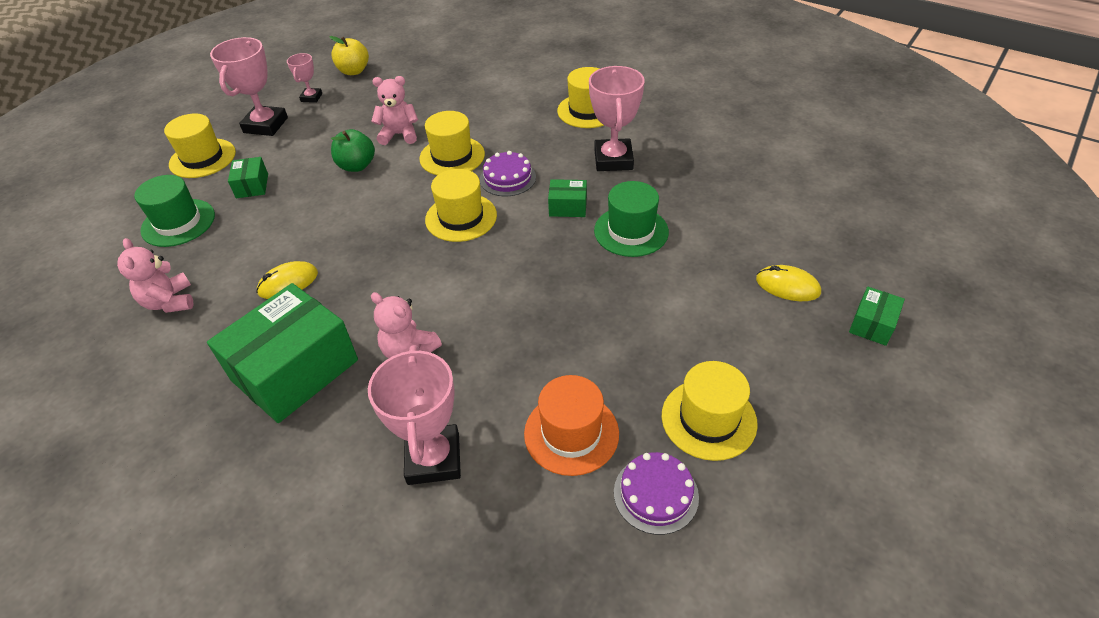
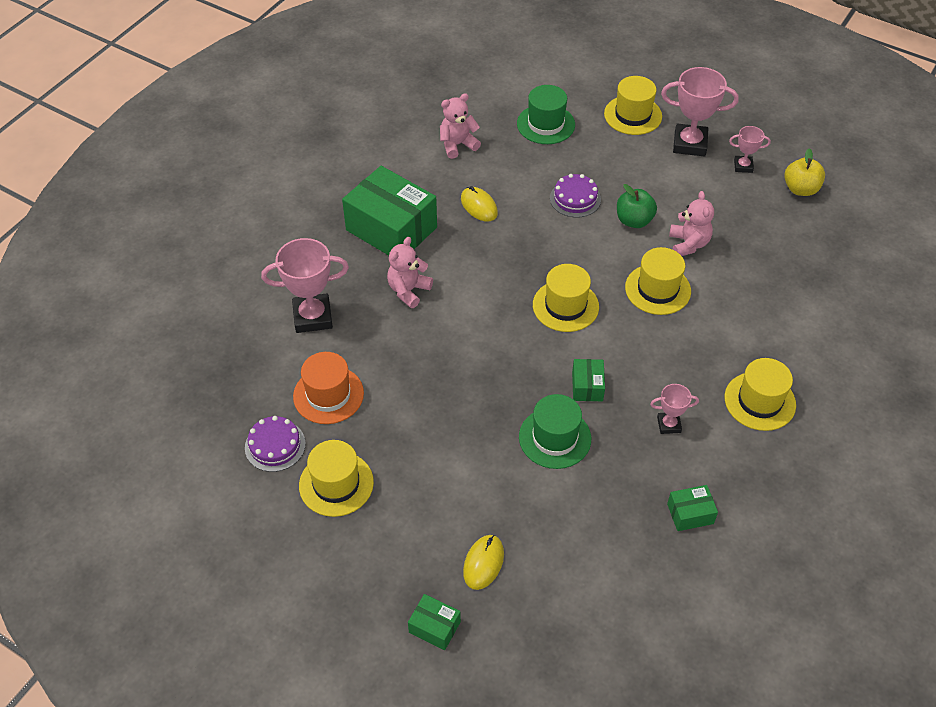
camera: 85 degrees right, 5 degrees up
(252, 186) = (597, 156): green box -> green box (690, 513)
(507, 178) = (627, 336): purple cake -> purple cake (575, 198)
(613, 160) = (669, 424): pink trophy -> pink trophy, size x0.54

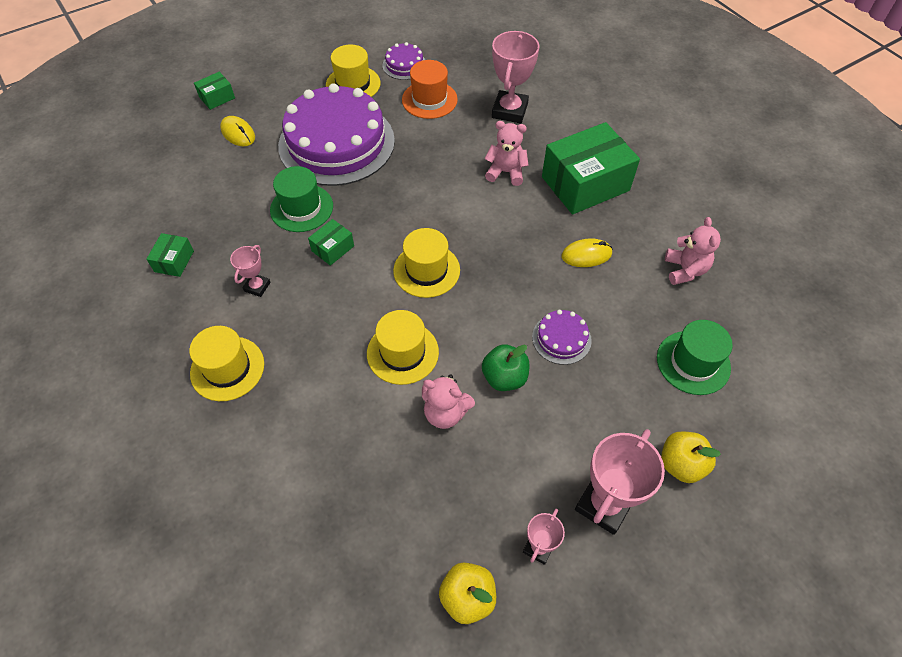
camera: 115 degrees right, 5 degrees up
(408, 290) = (506, 172): pink teddy bear -> pink teddy bear turned 45 degrees counterclockwise
(444, 452) = (336, 143): none -> purple cake
(587, 386) = (333, 248): green box -> green box turned 75 degrees counterclockwise
(633, 115) = (681, 464): yellow hat -> yellow apple

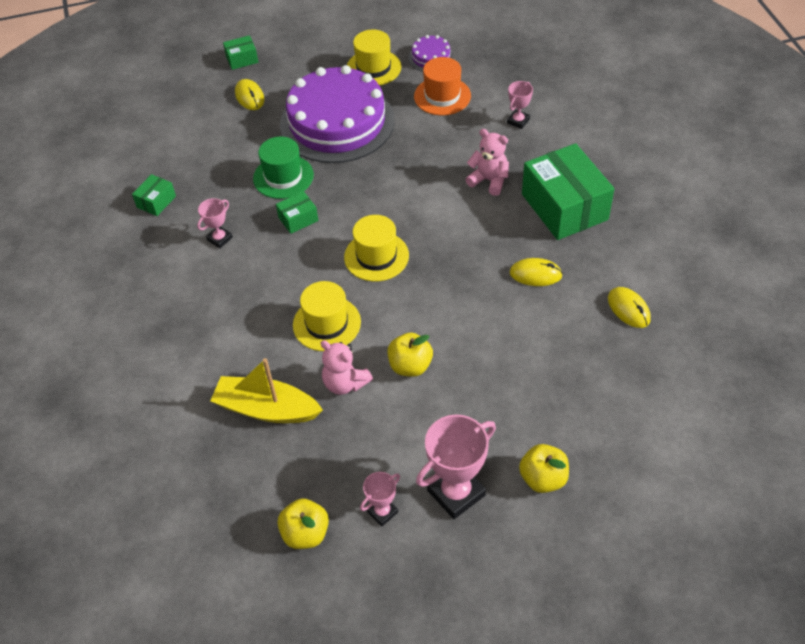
camera: 20 degrees right, 5 degrees down
(227, 368) = (171, 302): yellow hat -> none
(373, 463) = (266, 409): none -> yellow boat
(504, 377) = (410, 366): green apple -> yellow apple
(509, 111) = (518, 121): pink trophy -> pink trophy, size x0.54
(561, 338) = (478, 344): purple cake -> none
(585, 184) = (564, 207): green box -> green box turned 75 degrees clockwise
(685, 270) = (628, 309): pink teddy bear -> yellow mouse
(693, 362) = (596, 394): green hat -> none

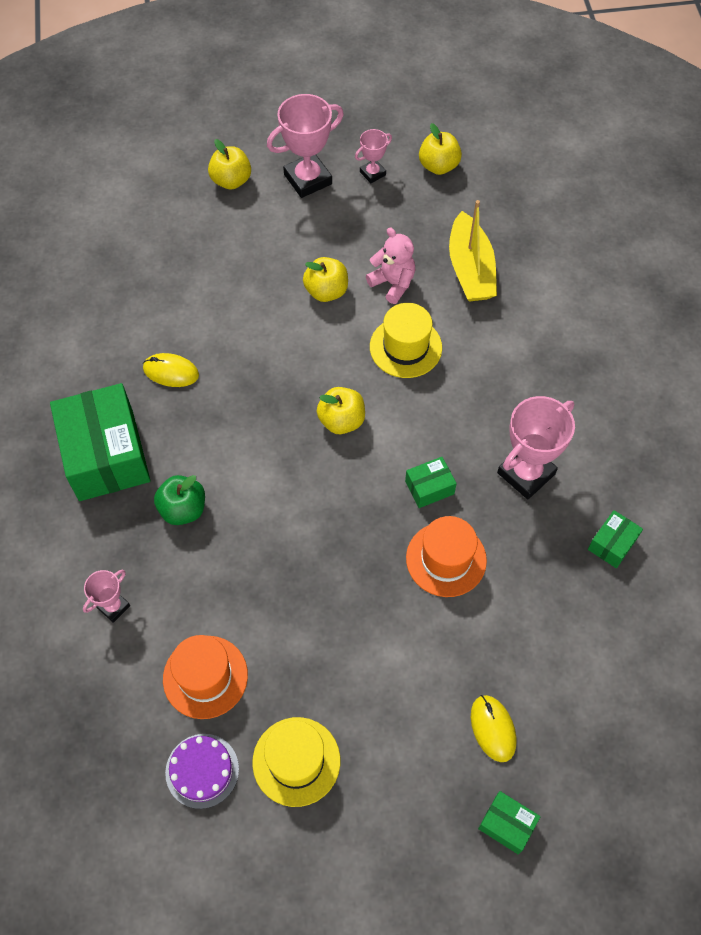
camera: 175 degrees left, 10 degrees up
(220, 239) = (526, 473): pink trophy -> pink trophy, size x1.87
(242, 59) = (507, 824): green box -> green box turned 45 degrees clockwise
(266, 409) = (470, 269): yellow boat -> yellow boat turned 60 degrees clockwise
(283, 177) = (446, 559): green hat -> orange hat
(337, 122) = (365, 649): purple cake -> none
(376, 256) = (341, 421): yellow hat -> yellow apple
(489, 180) = (183, 509): pink teddy bear -> green apple
(628, 309) = (90, 319): yellow mouse -> none

